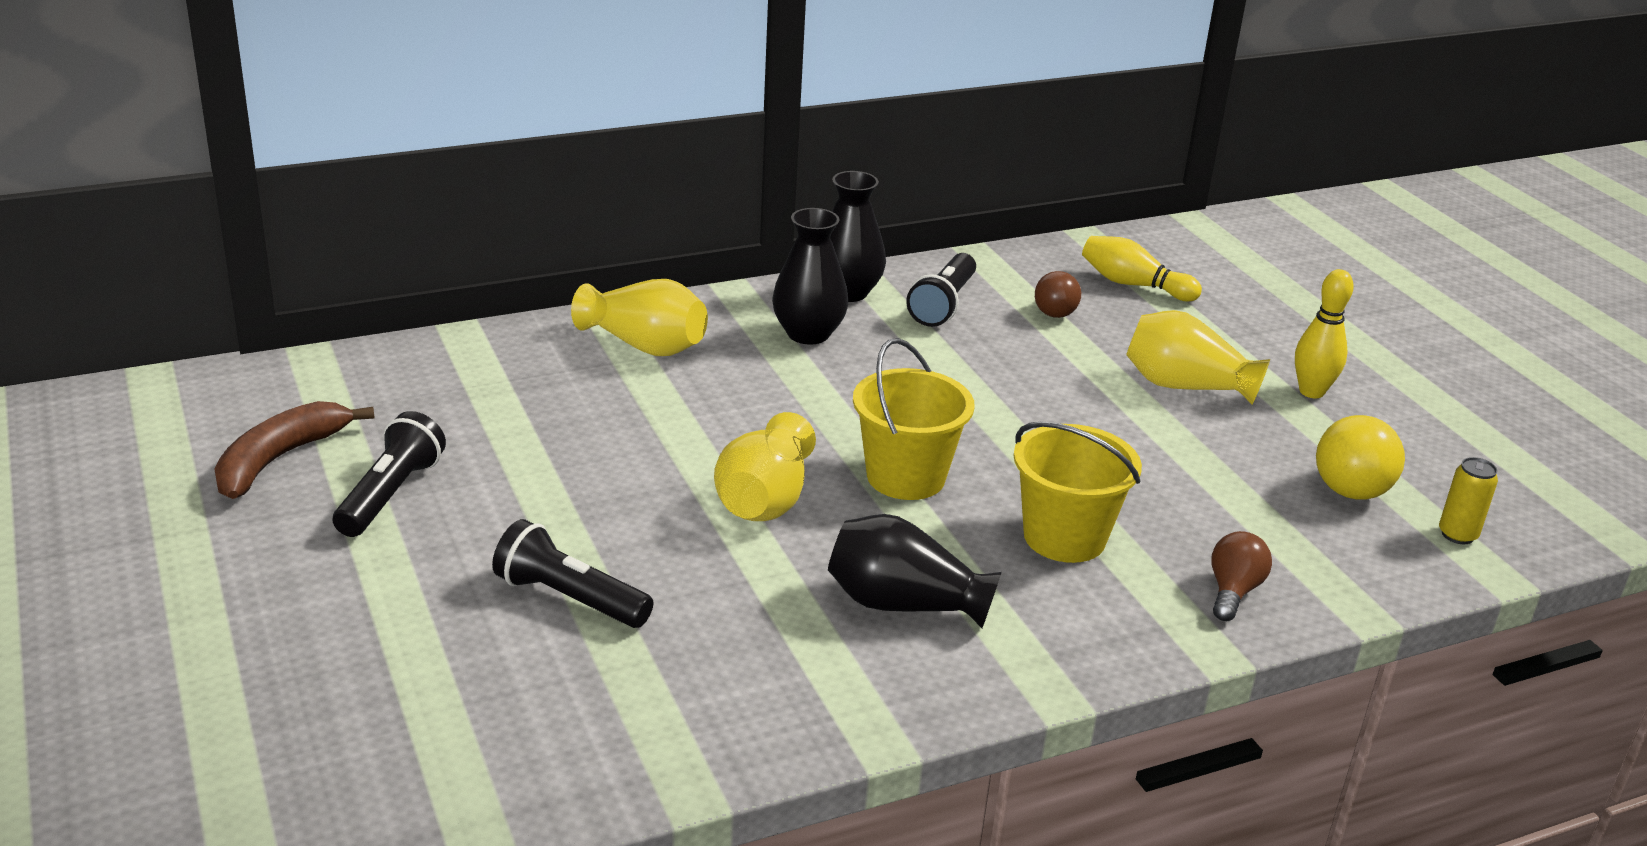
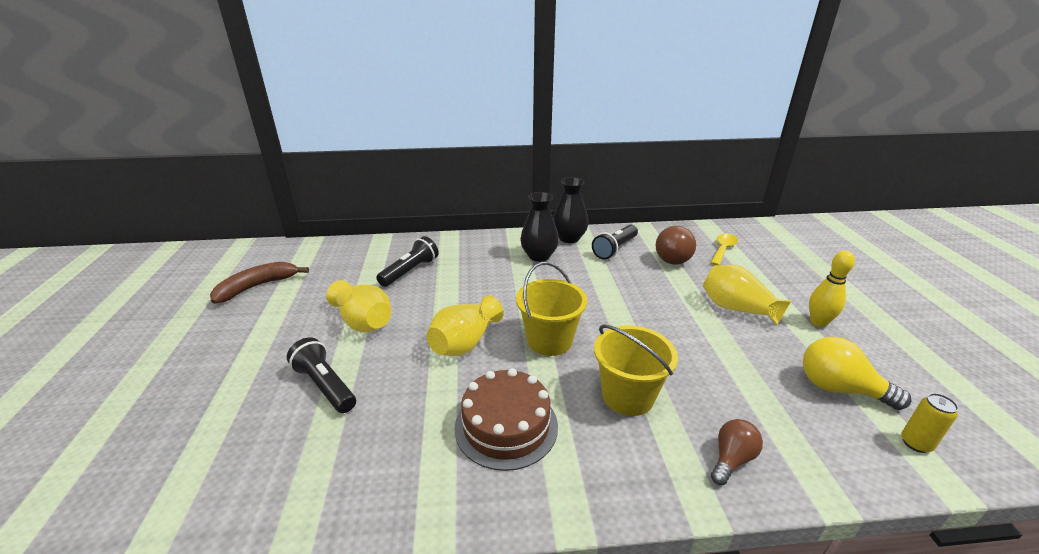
camera: 20 degrees right, 0 degrees up
(391, 494) = (289, 311): black flashlight -> black flashlight (410, 271)
(644, 345) = (457, 253): yellow vase -> yellow vase (363, 321)
(903, 604) = (506, 426): black vase -> brown cake
(1055, 309) = (674, 258): brown light bulb -> brown light bulb, size x1.56
(1134, 285) = (723, 249): yellow bowling pin -> yellow spoon
(1355, 482) = (839, 388): yellow light bulb -> yellow light bulb turned 75 degrees clockwise

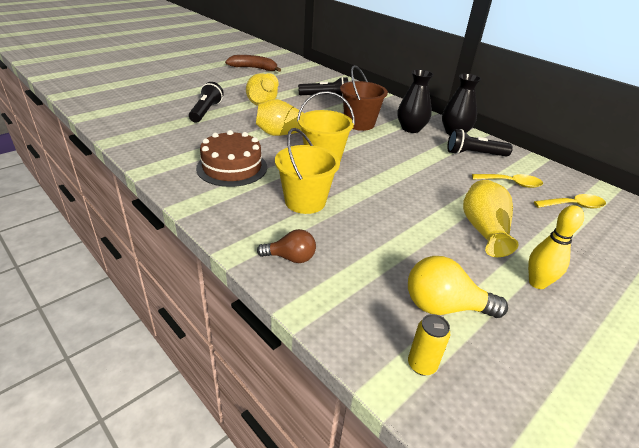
camera: 50 degrees right, 5 degrees up
(497, 280) = (359, 123): none -> brown bucket
(674, 258) = (511, 183): brown light bulb -> yellow spoon
(839, 388) = (444, 307): yellow light bulb -> yellow light bulb turned 75 degrees counterclockwise

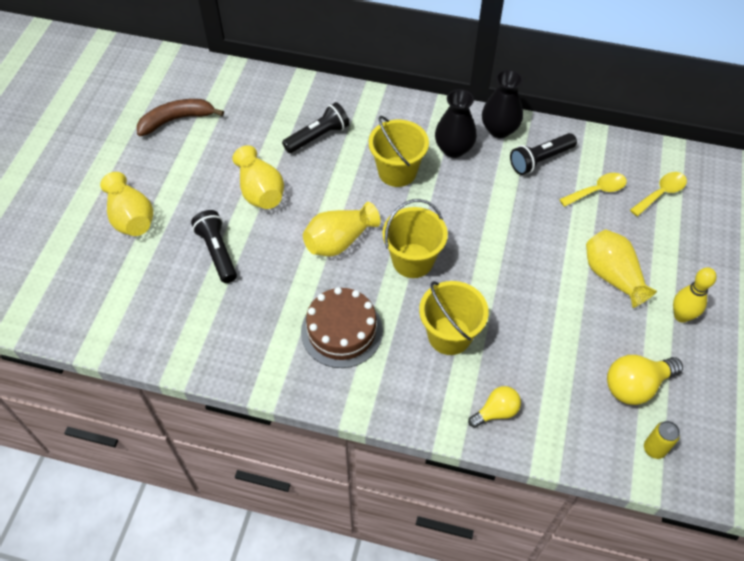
camera: 30 degrees left, 20 degrees up
(181, 86) = (131, 217): none -> yellow vase
(290, 258) = (496, 412): brown light bulb -> yellow light bulb
(359, 123) = (397, 172): brown bucket -> yellow bucket

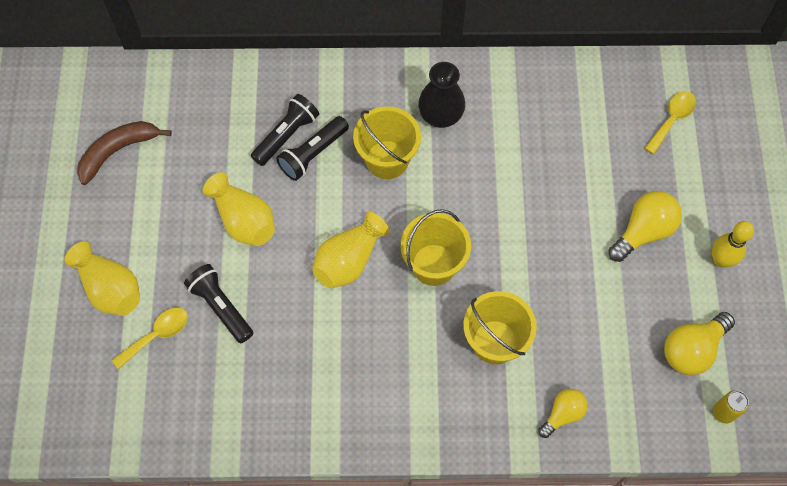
camera: 15 degrees left, 10 degrees up
(342, 331) = (383, 365): brown cake -> none
(499, 129) = (484, 79): black vase -> none
(540, 160) = (537, 108): black flashlight -> black flashlight (313, 154)
(597, 191) = (605, 132): yellow spoon -> yellow spoon (157, 335)
(613, 276) = (643, 231): yellow vase -> yellow light bulb

